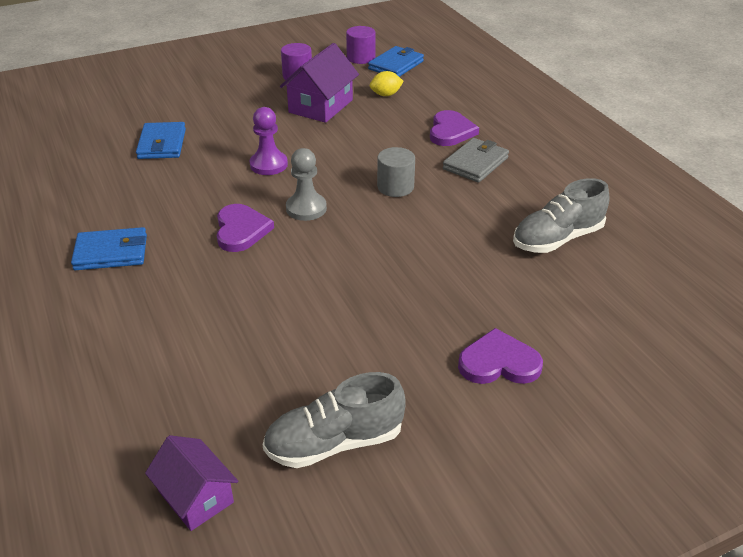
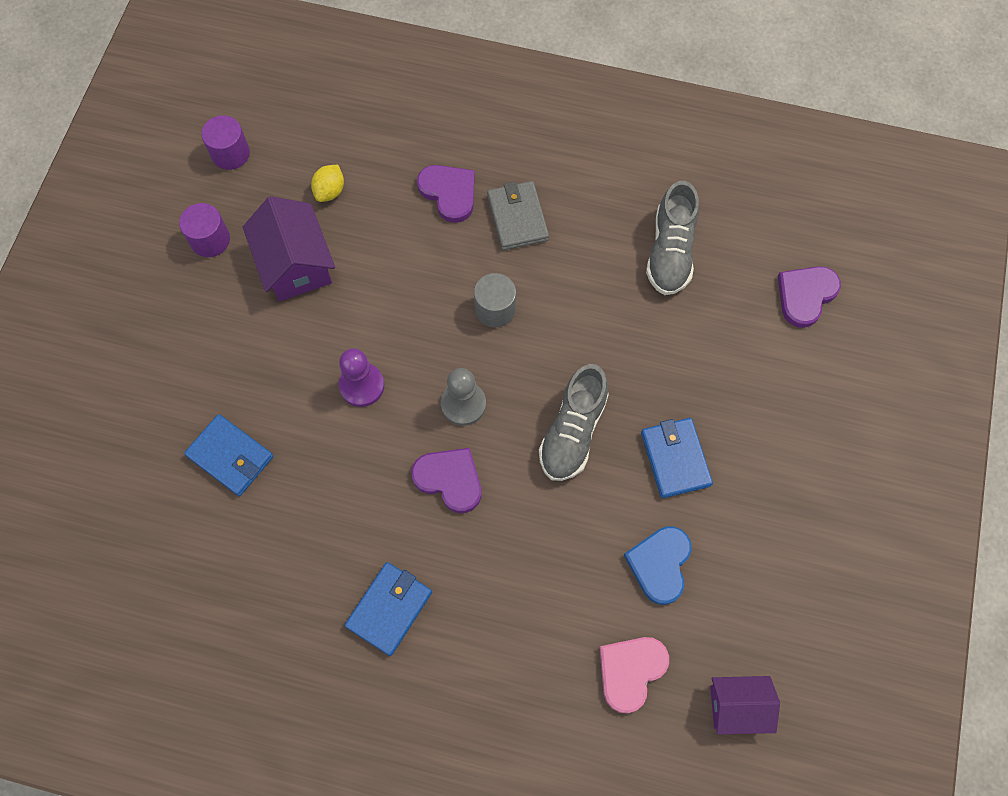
camera: 50 degrees left, 30 degrees up
(169, 404) = (630, 671): none -> pink heart
(286, 370) = (660, 564): none -> blue heart
(334, 443) = (757, 582): grey shoe -> grey shoe (573, 432)
(396, 65) = (280, 135): blue wallet -> blue wallet (675, 459)
(499, 363) = (766, 414): purple heart -> purple heart (805, 295)

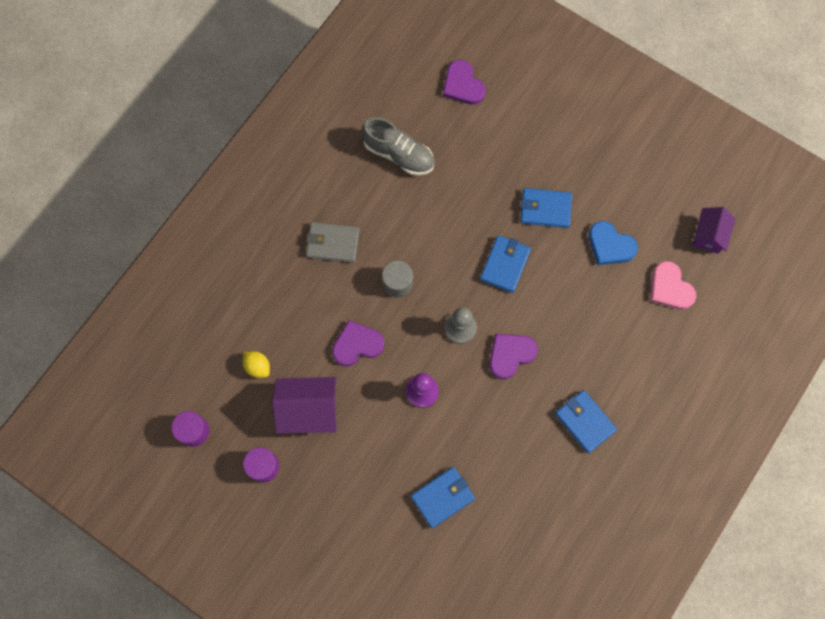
camera: 70 degrees left, 5 degrees up
(449, 193) = (294, 283): purple heart -> purple heart (357, 344)
(573, 432) = (505, 265): grey shoe -> blue wallet

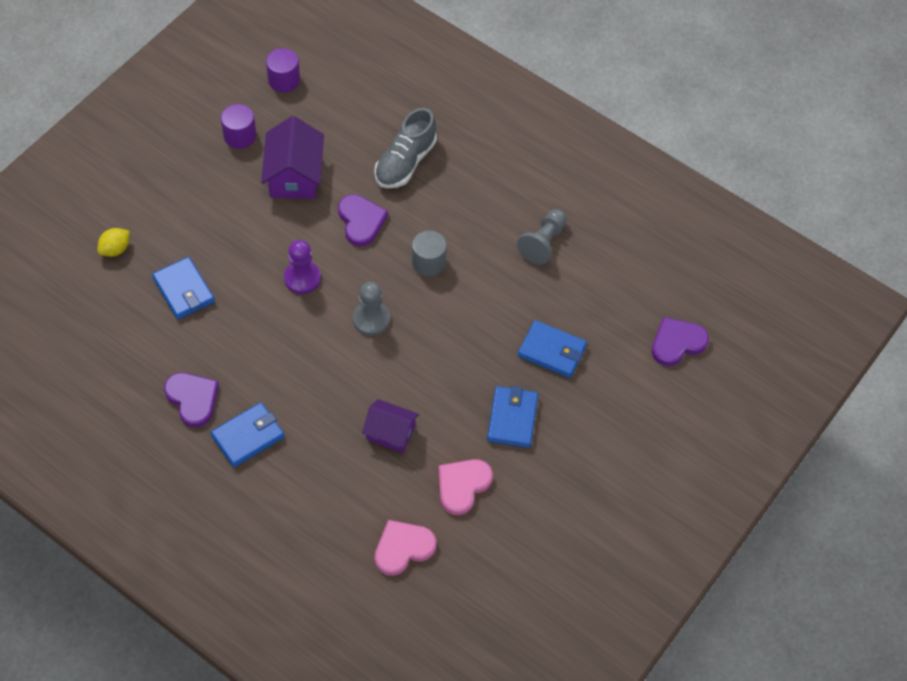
camera: 90 degrees right, 15 degrees down
(257, 367) = (345, 133): yellow lemon -> yellow lemon (115, 249)
(333, 243) = (479, 204): grey wallet -> none
(371, 189) = (543, 243): none -> grey pawn
(399, 154) = (586, 272): grey shoe -> grey shoe (405, 162)
(505, 265) = (444, 370): blue wallet -> blue wallet (552, 351)
(510, 354) = (335, 367): purple heart -> purple heart (192, 399)
(610, 245) = (462, 486): blue heart -> pink heart
(709, 235) = (470, 603): purple house -> purple house (390, 433)

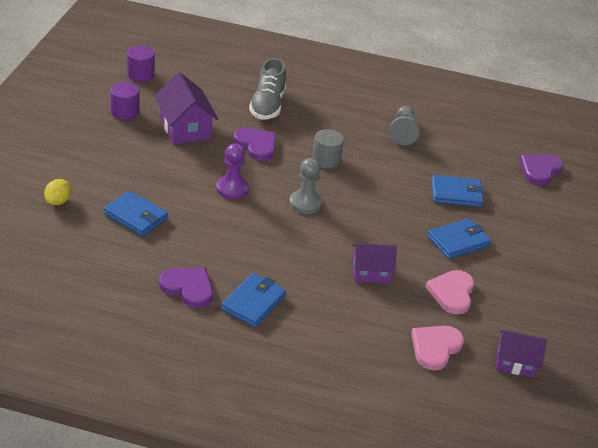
camera: 25 degrees left, 20 degrees down
(476, 592) = (515, 362): none -> purple house
(512, 418) = (458, 241): blue wallet -> blue wallet turned 75 degrees clockwise

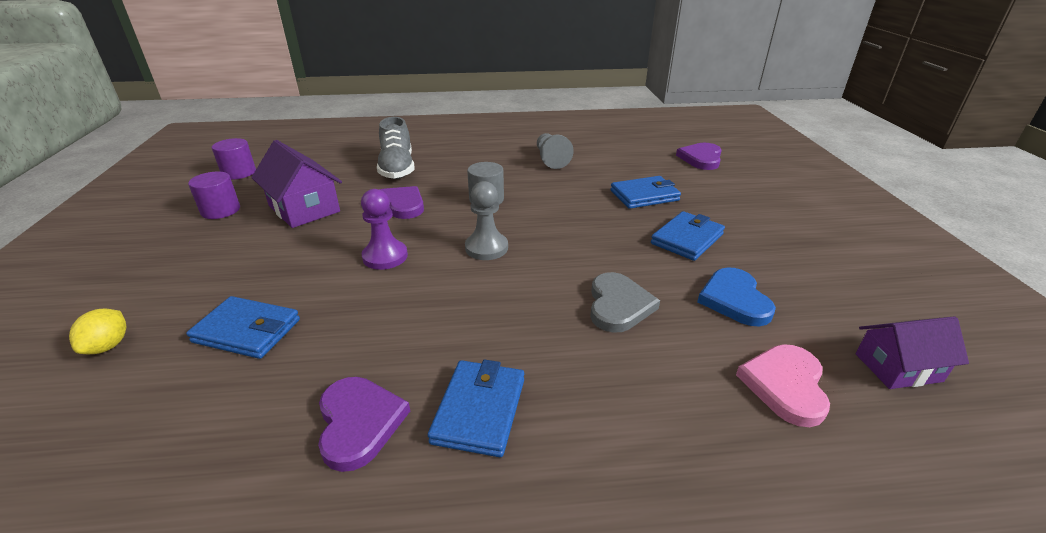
camera: 15 degrees left, 5 degrees down
(188, 288) = (359, 423): purple heart -> purple heart turned 60 degrees clockwise
(370, 272) = (618, 305): purple house -> grey heart
(452, 293) = (734, 299): pink heart -> blue heart

